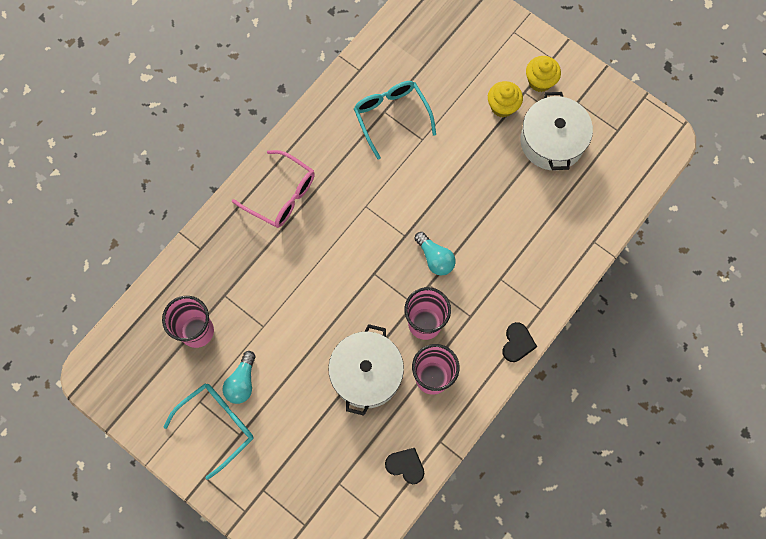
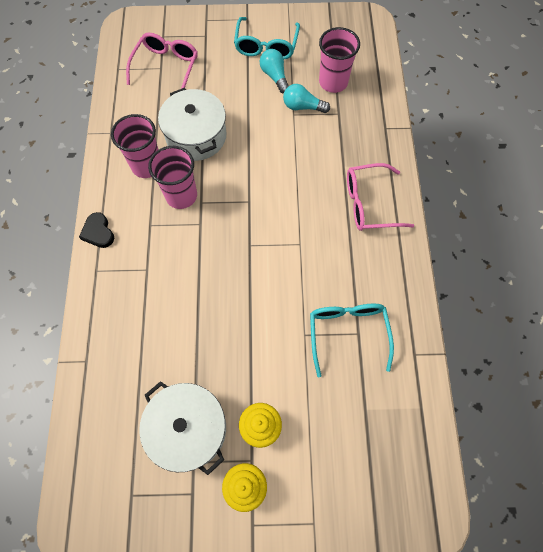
camera: 140 degrees right, 5 degrees down
(333, 479) = (166, 67): none -> pink glasses
(391, 117) = (348, 334): turquoise glasses -> turquoise glasses turned 120 degrees counterclockwise
(405, 466) = (123, 104): black heart -> none
(435, 258) = (212, 246): turquoise light bulb -> turquoise light bulb (302, 107)

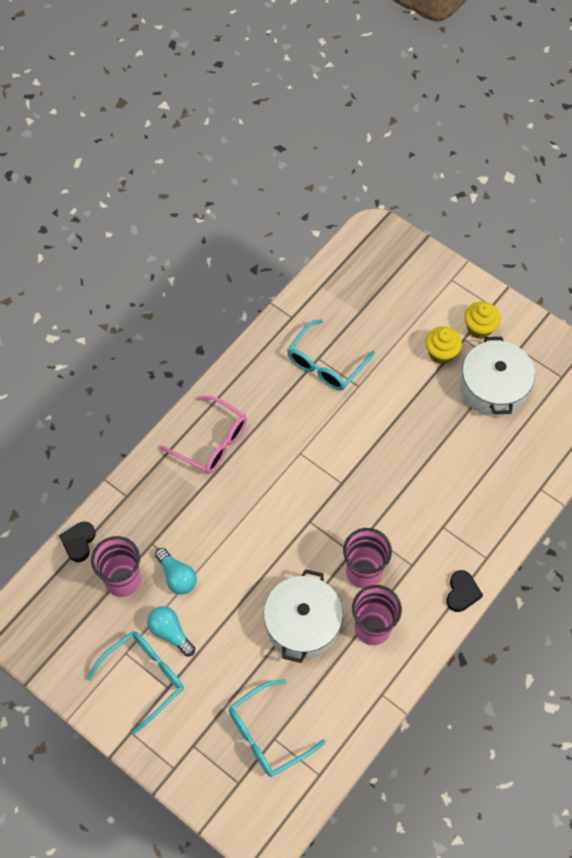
camera: 140 degrees left, 5 degrees down
(166, 67) = (268, 734): pink glasses -> turquoise glasses
(274, 76) = (170, 633): turquoise light bulb -> turquoise light bulb turned 120 degrees clockwise
(383, 83) = (78, 542): none -> black heart

